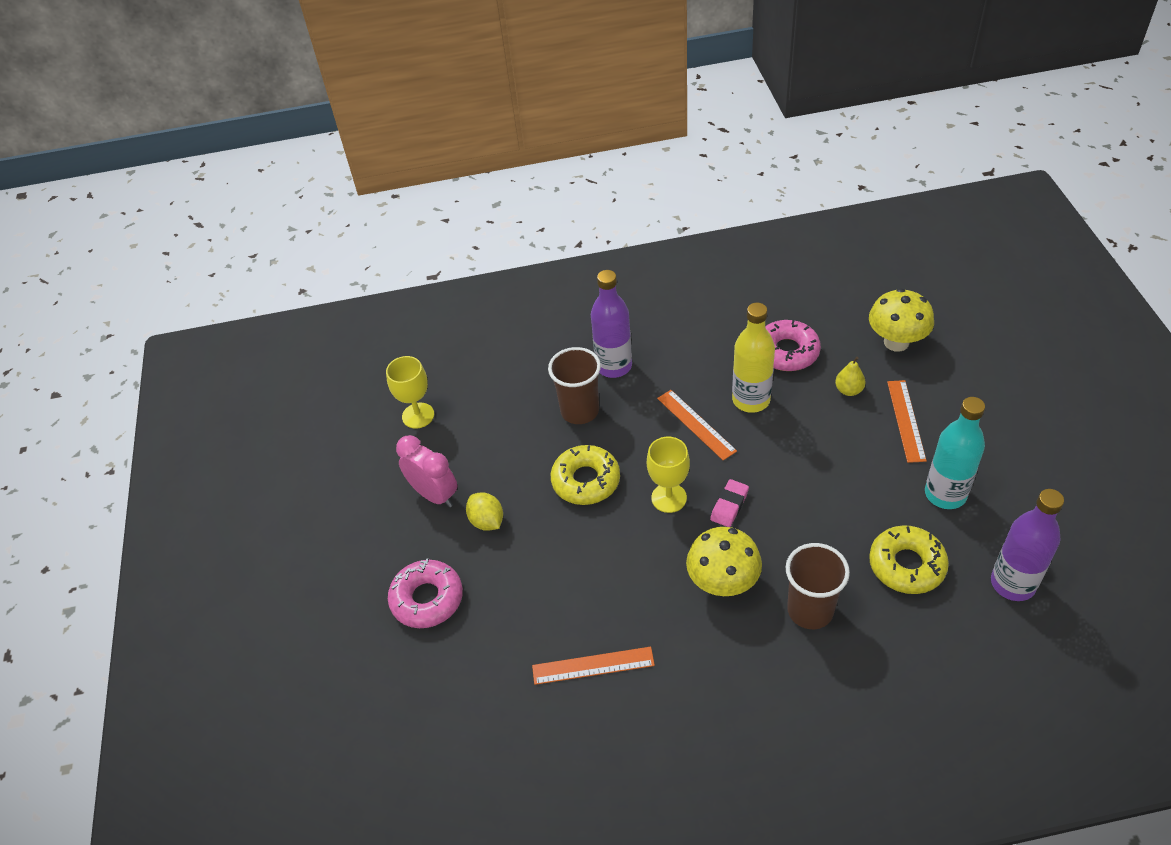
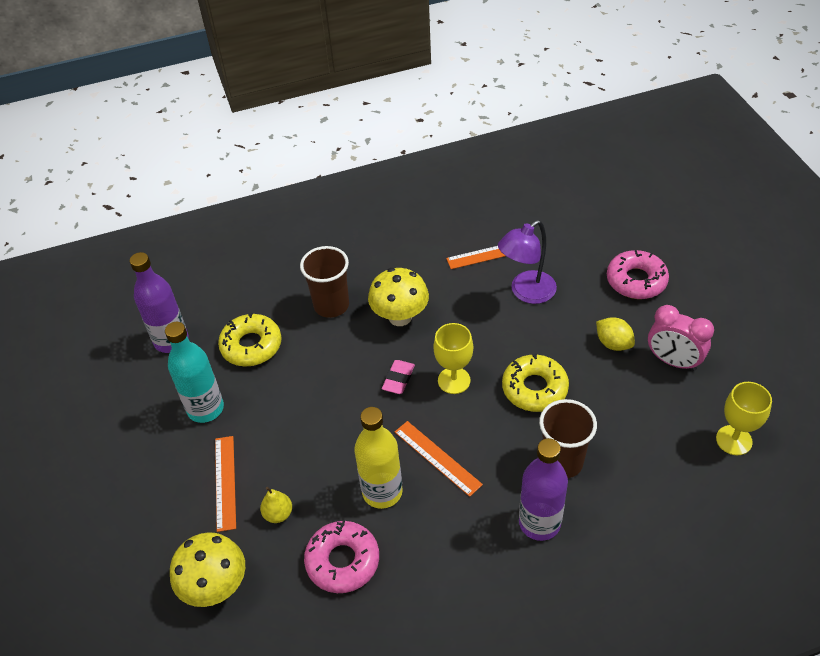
camera: 170 degrees right, 0 degrees up
(563, 599) = (526, 292): none -> purple lamp

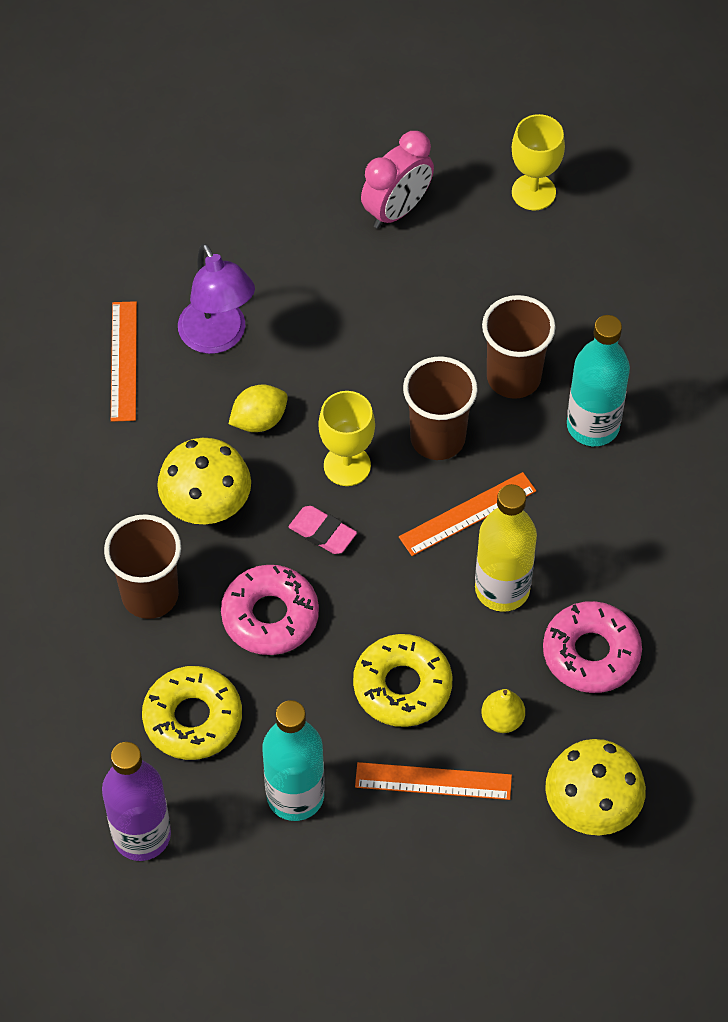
camera: 80 degrees left, 10 degrees up
(493, 426) = (437, 438): none -> brown cup
(534, 388) = (391, 375): yellow donut -> yellow donut (402, 686)
(539, 523) = (593, 426): purple bottle -> turquoise bottle
(613, 343) = (346, 264): yellow lemon -> yellow lemon (259, 420)
(636, 280) = (244, 203): pink donut -> pink donut (270, 616)

